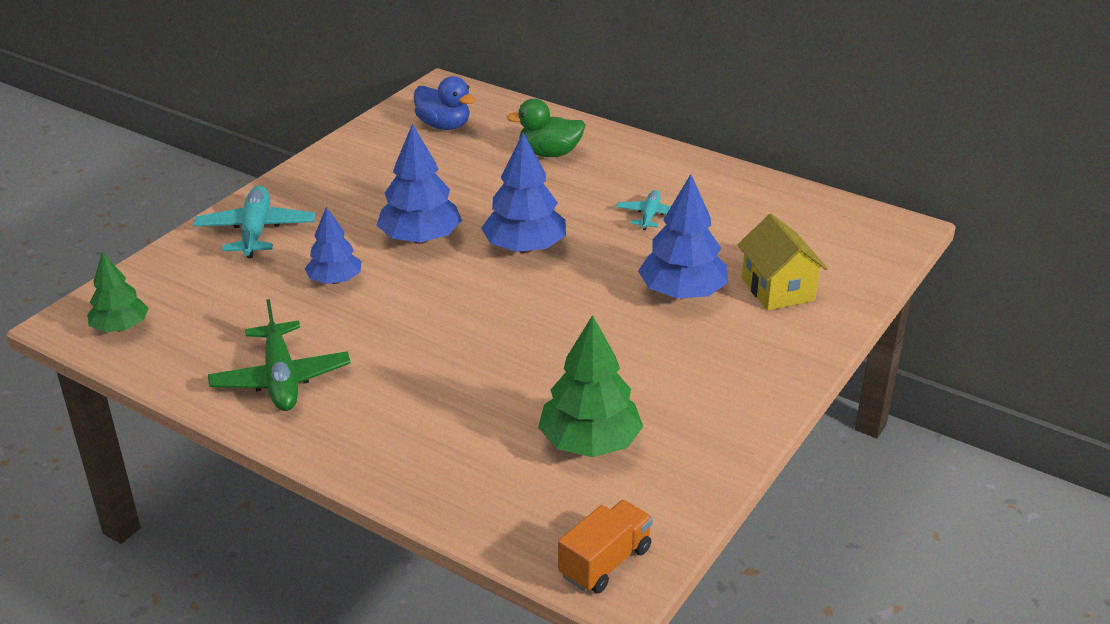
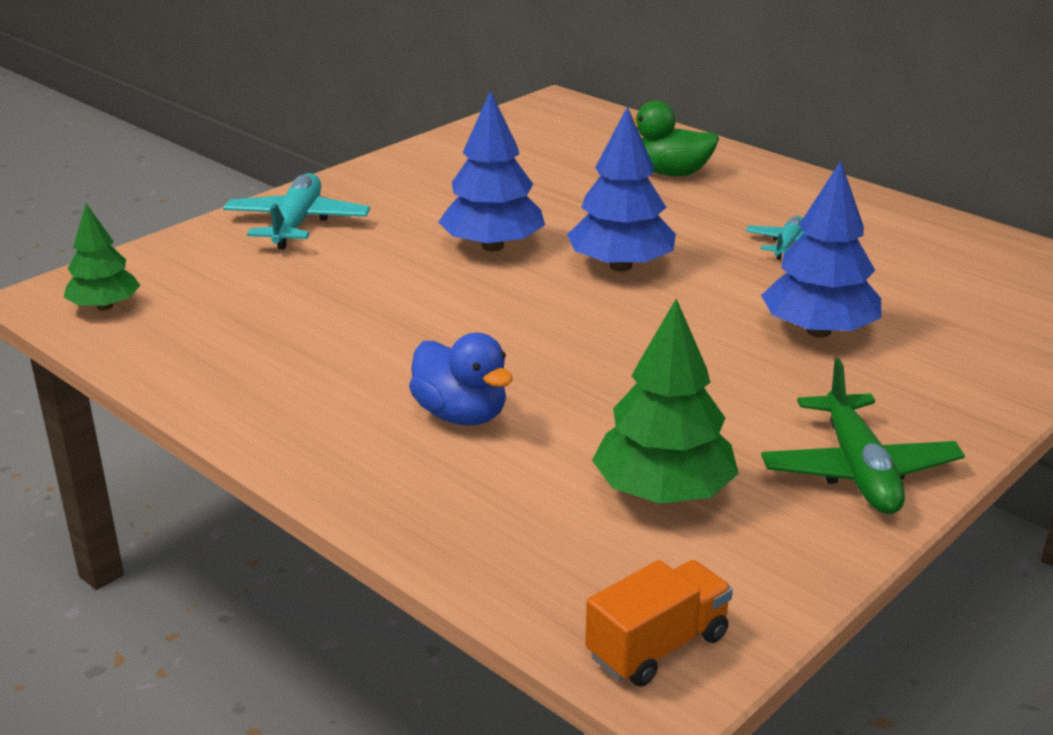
camera: 10 degrees right, 5 degrees down
(281, 379) = (278, 378): green plane -> green plane (858, 470)
(335, 280) = (376, 280): blue tree -> none
(444, 126) = (549, 138): blue duck -> blue duck (461, 415)
(778, 289) = (949, 338): yellow house -> none

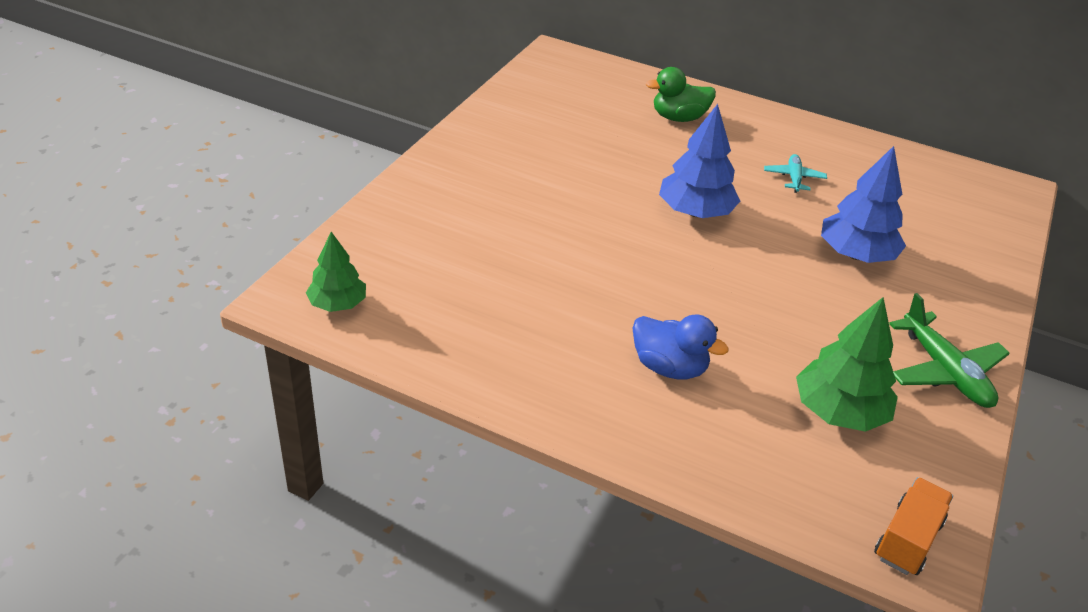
camera: 20 degrees left, 10 degrees up
(297, 223) = (435, 199): turquoise plane -> none
(492, 246) = (595, 204): blue tree -> none

